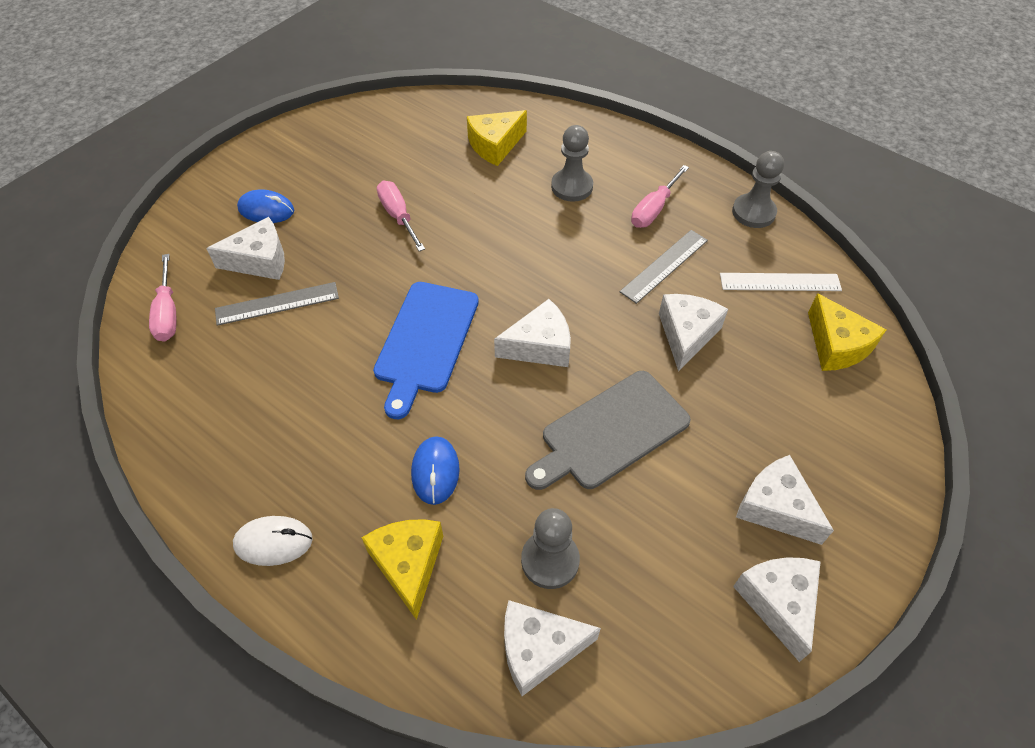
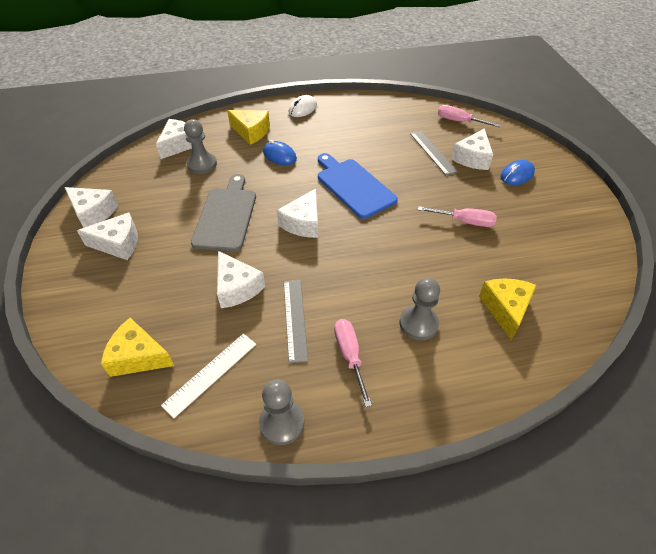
camera: 130 degrees right, 5 degrees down
(277, 304) = (432, 152): grey ruler -> grey ruler turned 45 degrees counterclockwise

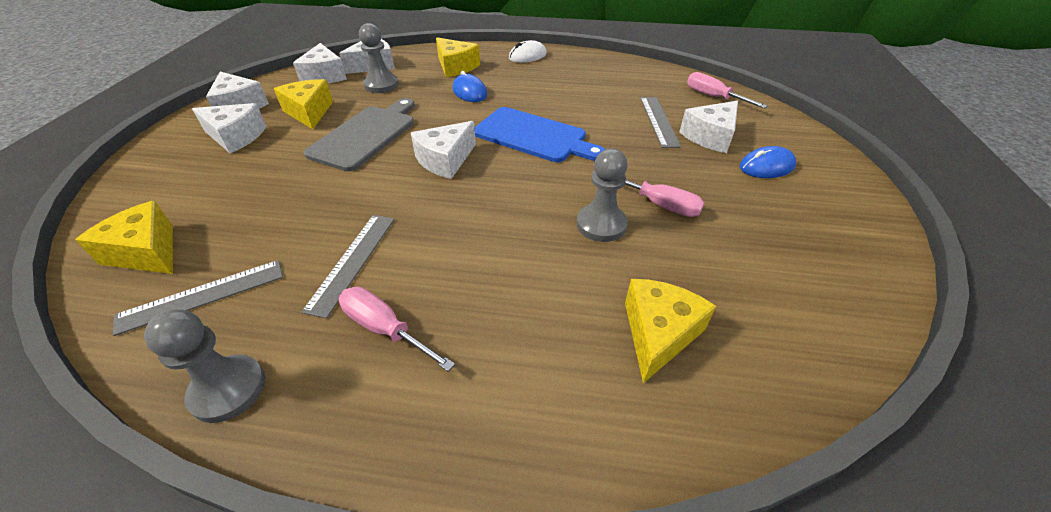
camera: 20 degrees right, 5 degrees down
(161, 205) = (309, 112): none -> yellow cheese
(210, 373) = (202, 295): white ruler -> grey ruler
(237, 288) = (315, 208): white cheese -> white cheese (324, 76)
(350, 356) = (385, 329): pink screwdriver -> pink screwdriver turned 60 degrees counterclockwise
(353, 186) = (534, 136): blue cutting board -> blue cutting board turned 135 degrees clockwise
(418, 323) = (511, 315): grey pawn -> grey pawn (601, 224)

